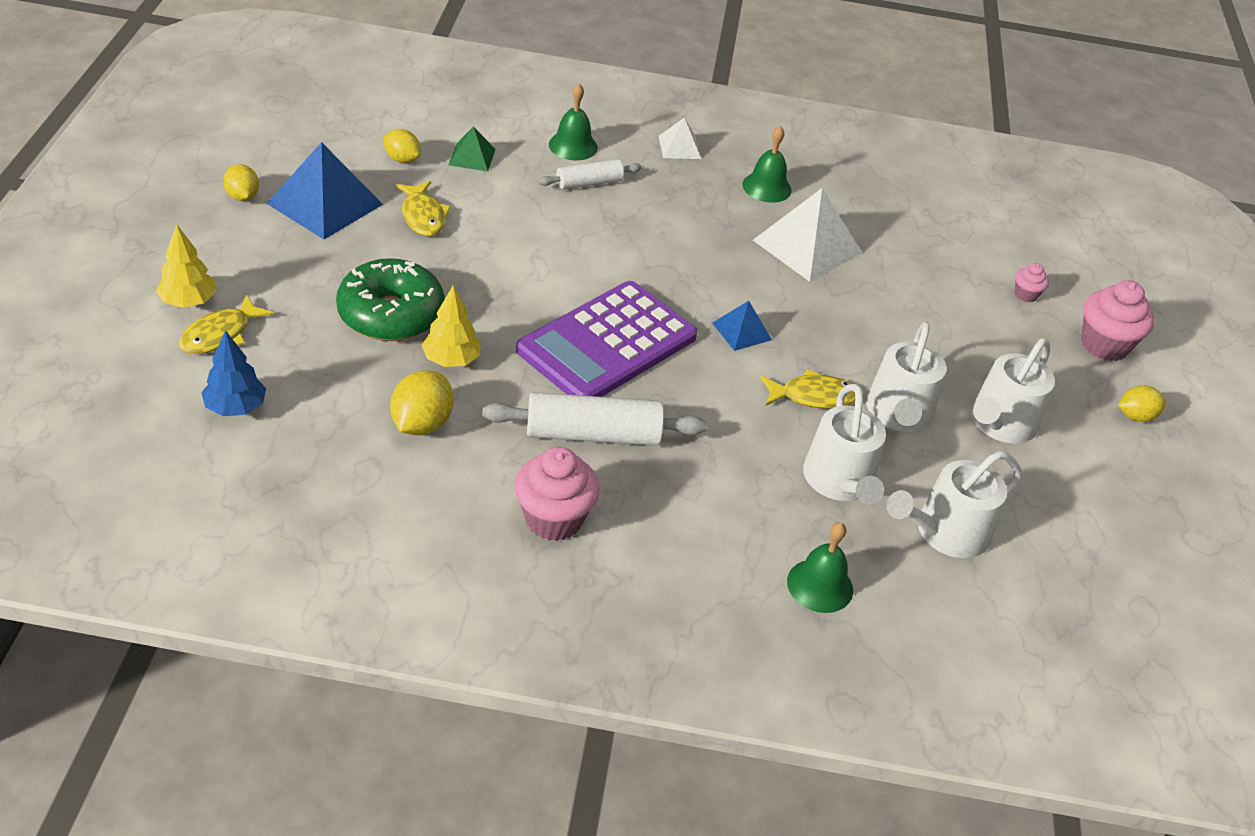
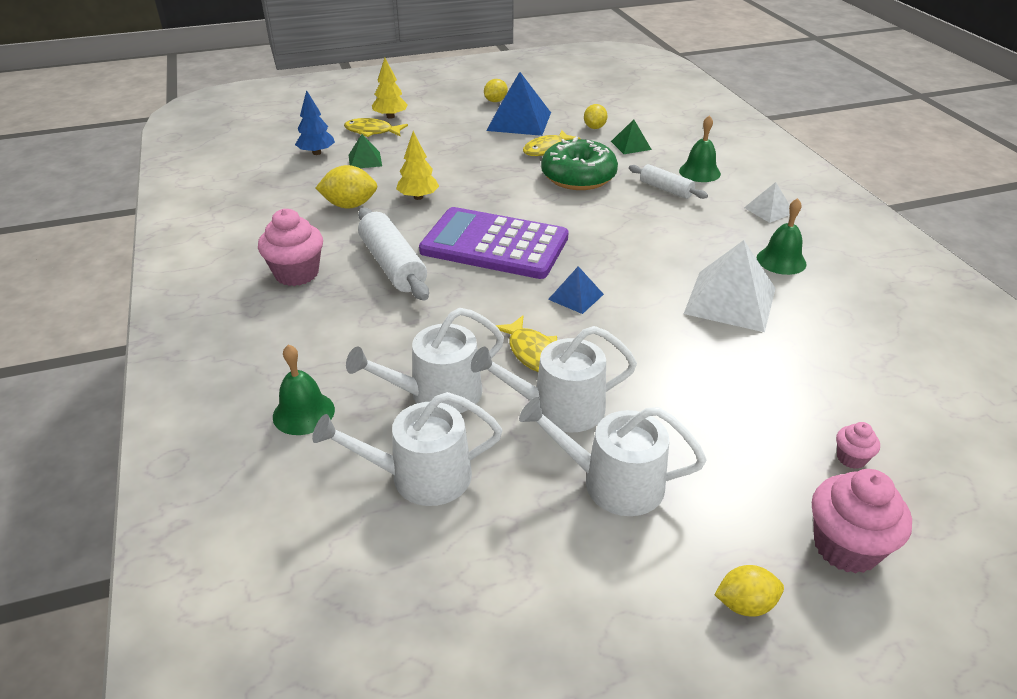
camera: 70 degrees right, 5 degrees down
(305, 370) = (365, 160): none -> green pyramid
(391, 314) = (440, 168): green donut -> green donut (578, 177)
(945, 532) = (421, 477): white watering can -> white watering can turned 45 degrees counterclockwise
(1135, 416) = (745, 604): yellow lemon -> yellow lemon turned 60 degrees counterclockwise

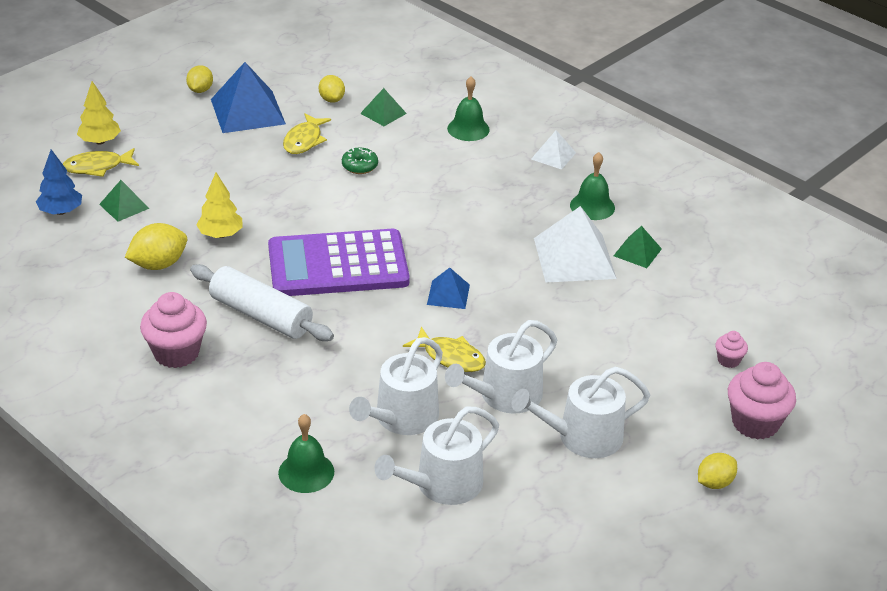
camera: 30 degrees left, 0 degrees up
(578, 177) = (359, 166): green donut -> green donut, size x0.46
(666, 189) = (450, 157): white rolling pin -> none
(805, 314) = (637, 252): none -> green pyramid

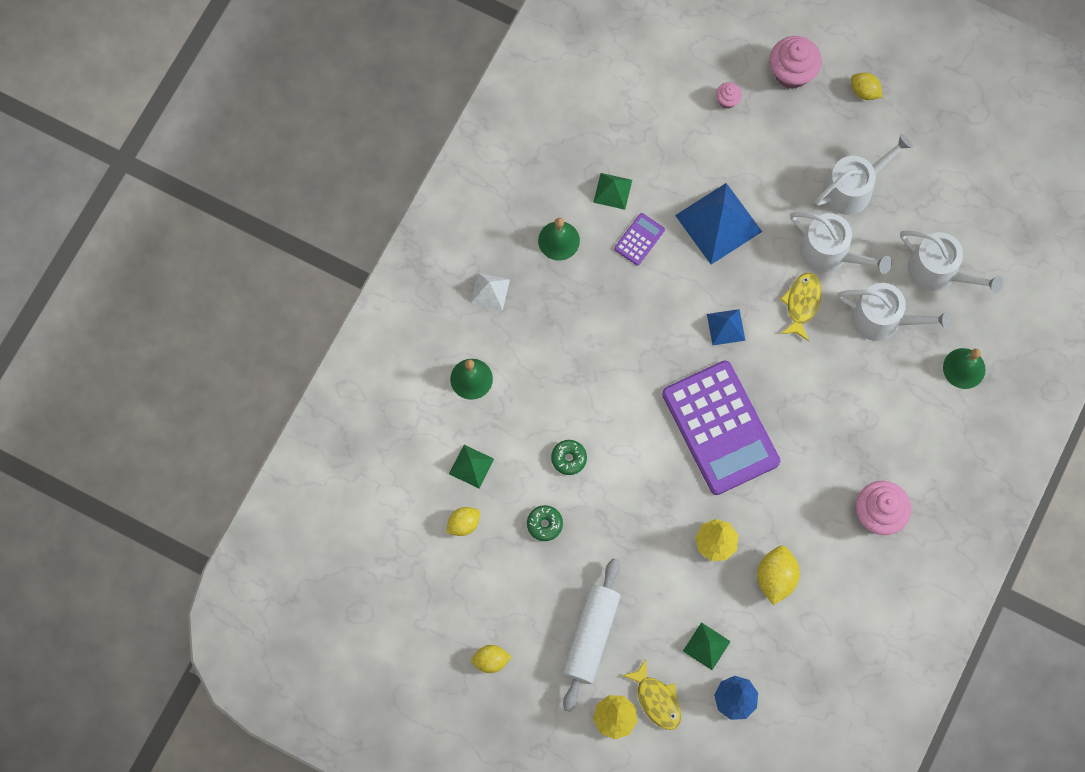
camera: 105 degrees left, 35 degrees up
(159, 264) = (775, 577): yellow lemon -> yellow lemon turned 60 degrees clockwise
(247, 111) = (513, 597): blue pyramid -> blue pyramid (718, 223)
(261, 315) = (808, 466): white rolling pin -> white rolling pin (591, 636)
(304, 140) = (544, 524): yellow fish -> green donut
(574, 258) = (639, 239): white pyramid -> purple calculator
(582, 437) = (853, 188): white watering can -> white watering can turned 90 degrees counterclockwise

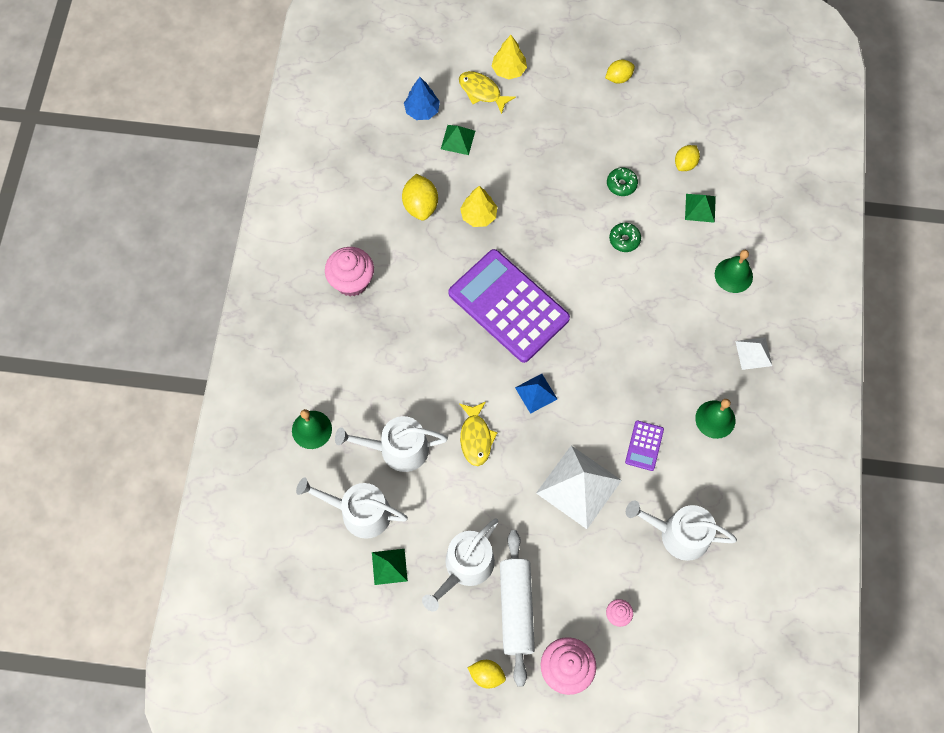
camera: 160 degrees right, 5 degrees down
(591, 636) = (550, 118): white rolling pin -> white rolling pin (516, 609)
(612, 191) = (687, 483): green pyramid -> green pyramid (389, 566)
(718, 223) = (578, 486): blue pyramid -> white pyramid
(830, 252) = (466, 495): white watering can -> white watering can (678, 534)

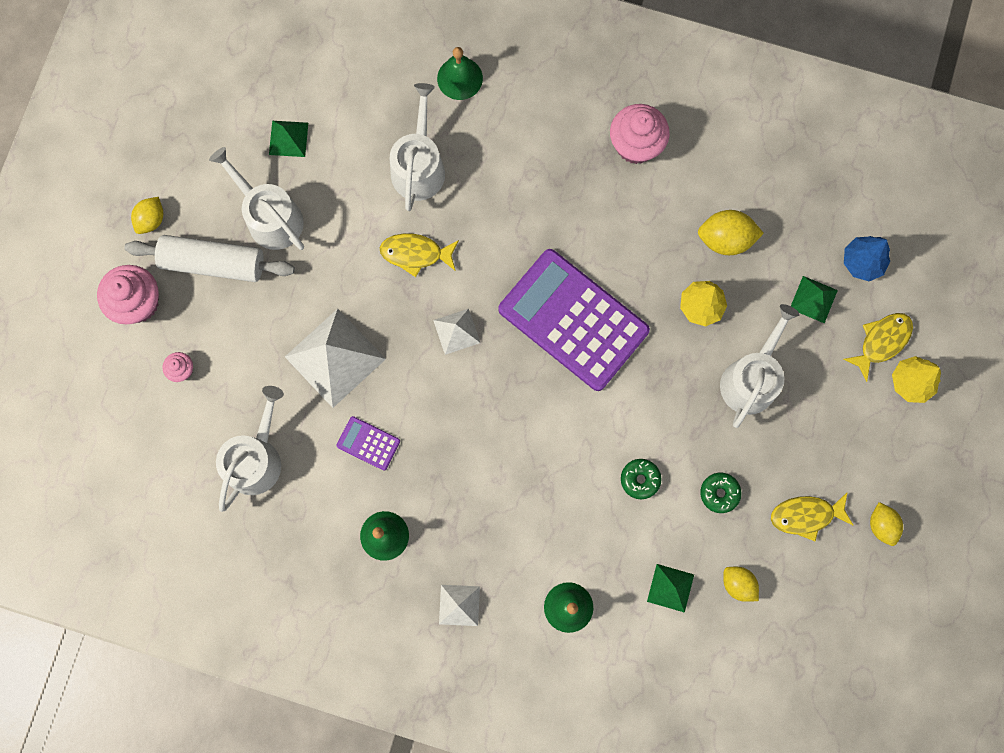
camera: 100 degrees right, 10 degrees up
(360, 512) = (354, 116): white watering can -> white watering can (751, 379)
(508, 306) = (573, 320): purple calculator -> purple calculator turned 105 degrees counterclockwise
(536, 393) = (456, 331): blue pyramid -> white pyramid
(624, 126) = (806, 515): none -> yellow fish

